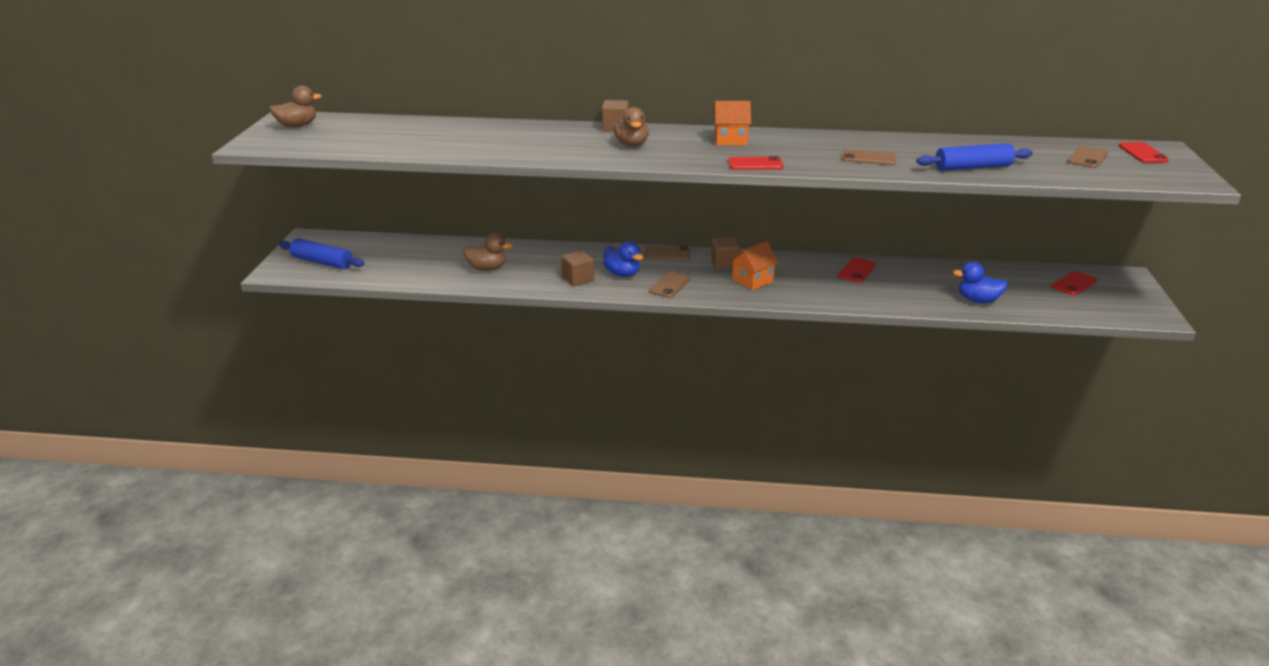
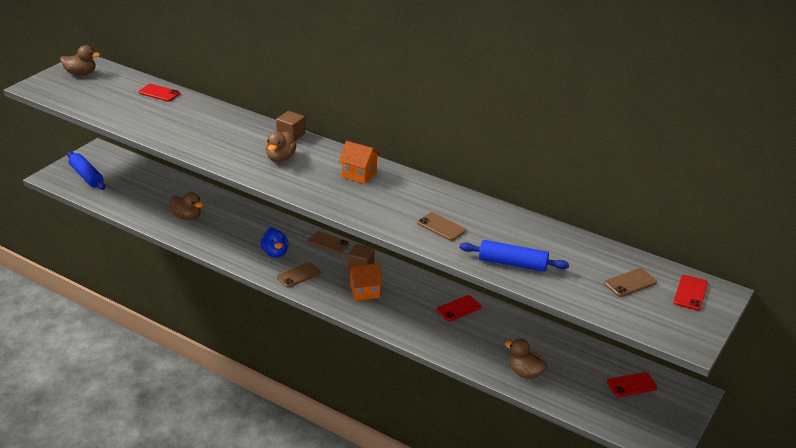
camera: 25 degrees right, 5 degrees up
(578, 279) = (239, 247): brown cube -> none
(755, 164) = (344, 207): red phone -> red phone (159, 93)
(978, 300) = (525, 373): blue duck -> brown duck

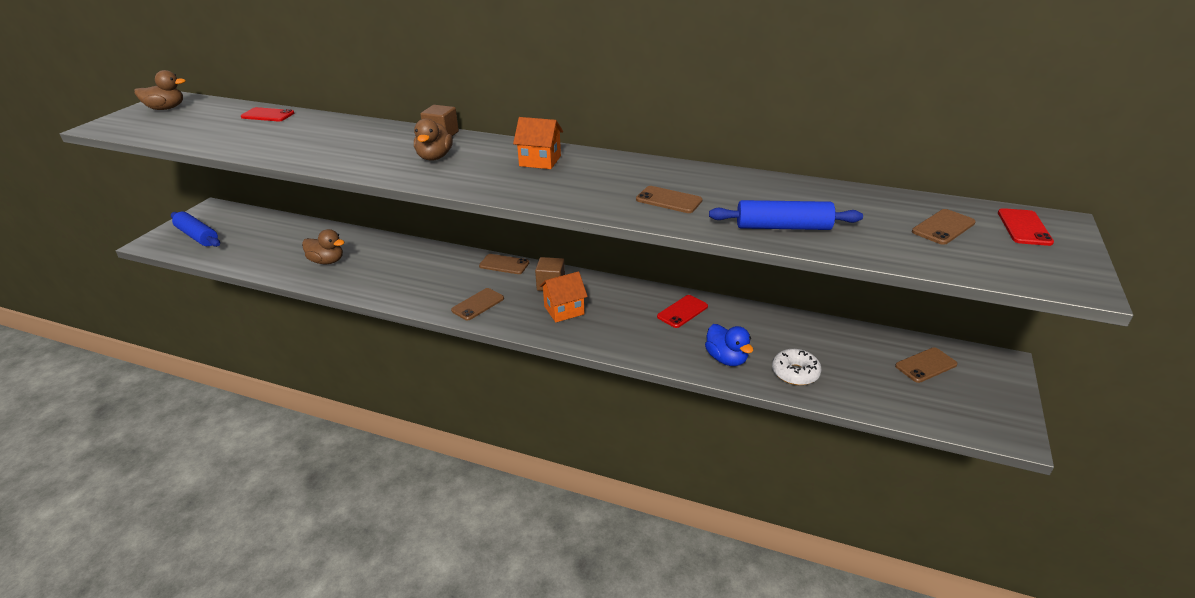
camera: 10 degrees left, 0 degrees up
(275, 253) = (443, 284): blue duck -> blue duck (726, 359)
(525, 373) = (795, 373): brown duck -> white donut
(631, 385) = (926, 365): red phone -> brown phone

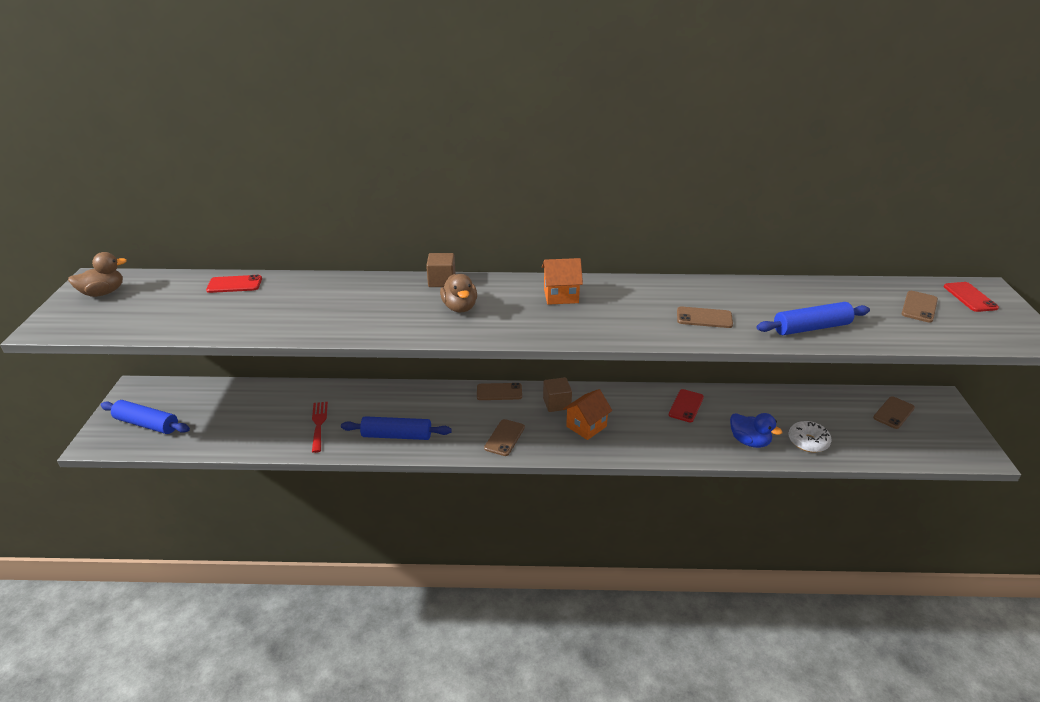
camera: 20 degrees left, 0 degrees up
(327, 261) = (319, 424): brown duck -> red fork
(383, 283) = (397, 435): none -> blue rolling pin

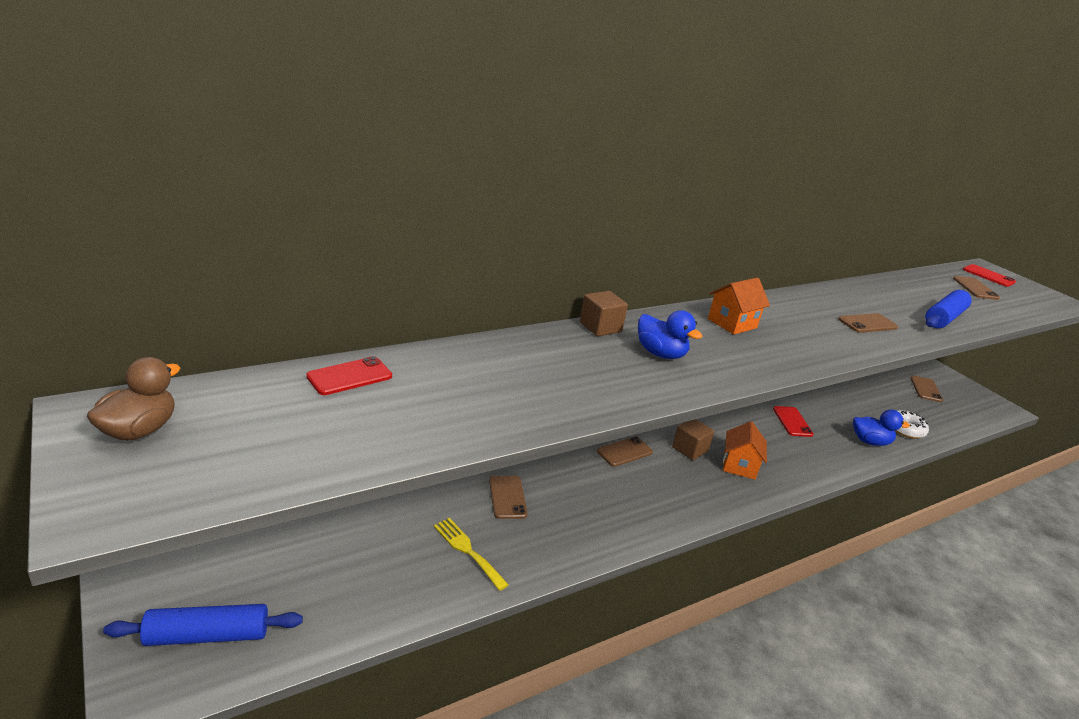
camera: 35 degrees left, 5 degrees down
(319, 424) = (467, 550): red fork -> yellow fork
(397, 435) = (574, 535): blue rolling pin -> none
(460, 307) = (660, 354): brown duck -> blue duck
(504, 437) = (683, 501): brown phone -> brown phone (507, 497)

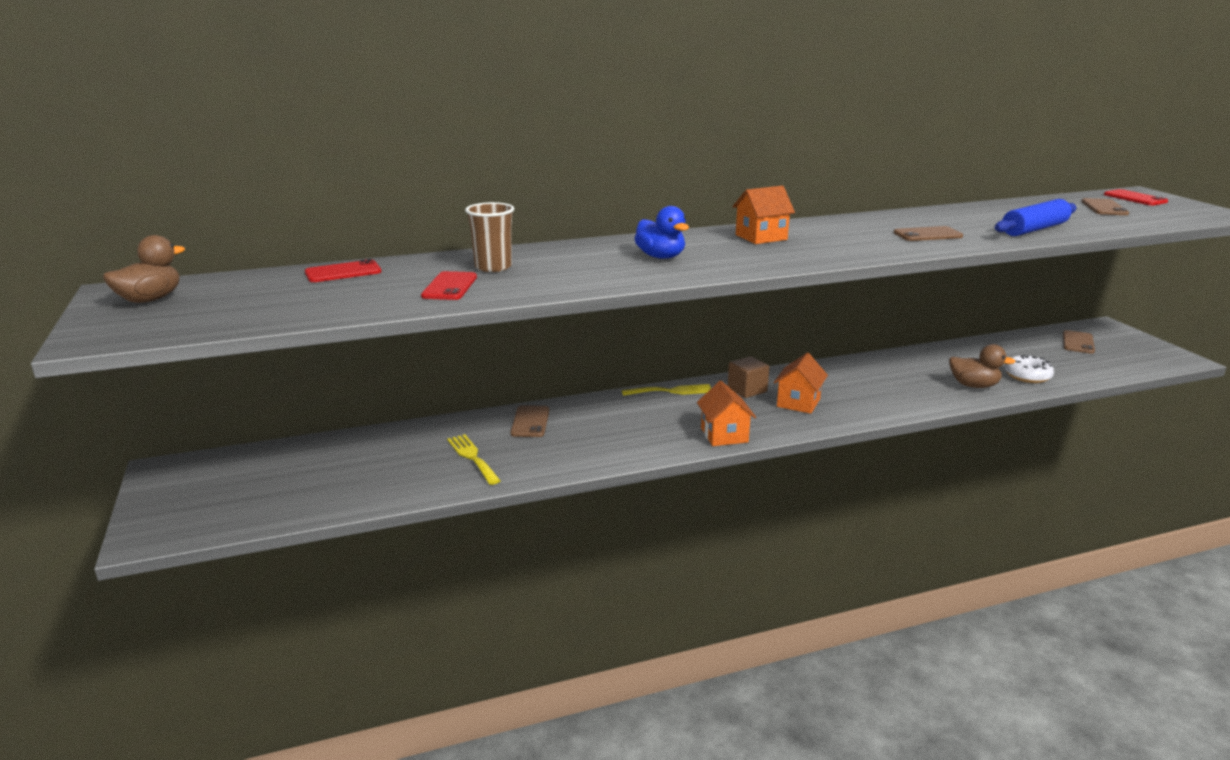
camera: 15 degrees right, 5 degrees down
(207, 635) = (216, 502): blue rolling pin -> none
(507, 369) = (493, 267): none -> brown cup
(600, 327) = (611, 242): brown cube -> none
(624, 452) = (672, 391): brown phone -> yellow fork
(692, 510) = (724, 435): none -> orange house
(792, 421) = (884, 369): red phone -> red phone (450, 286)
(870, 441) = (973, 385): blue duck -> brown duck

